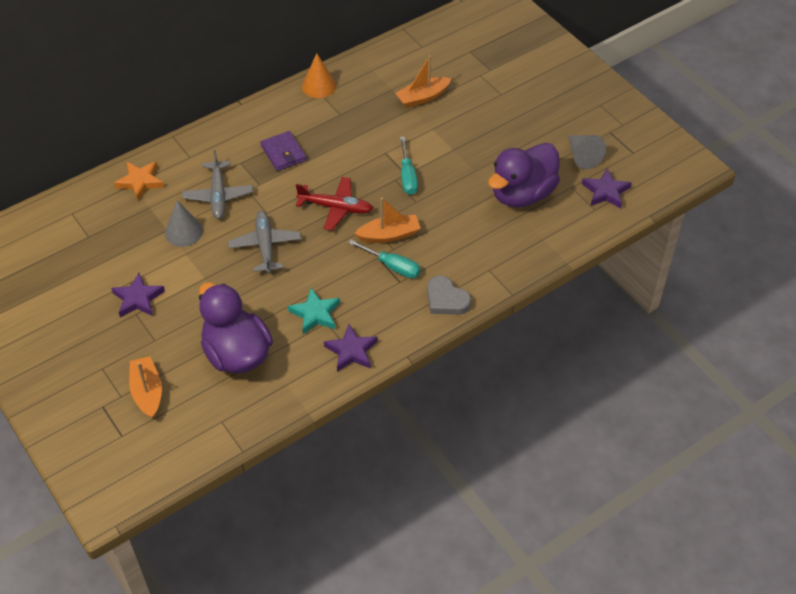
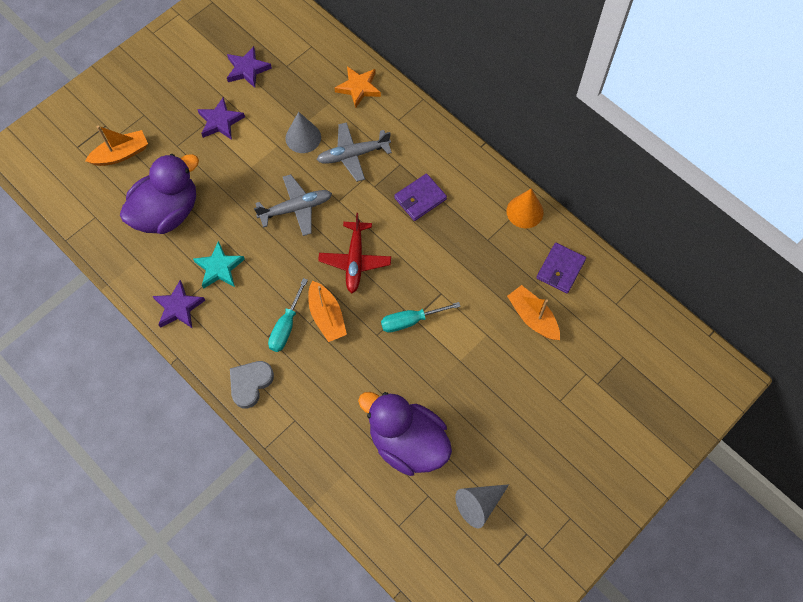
camera: 80 degrees right, 15 degrees up
(381, 73) = (560, 269): none -> purple wallet
(605, 191) = (428, 536): purple star -> purple star (247, 69)

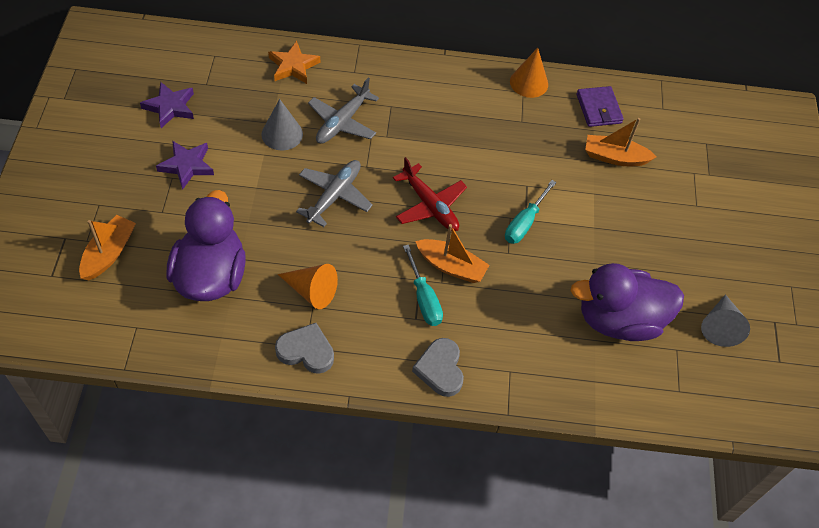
camera: 45 degrees left, 10 degrees down
(179, 307) = (306, 351): purple star -> grey heart
(219, 268) = (312, 291): turquoise star -> orange cone
(420, 198) = (435, 123): purple wallet -> none

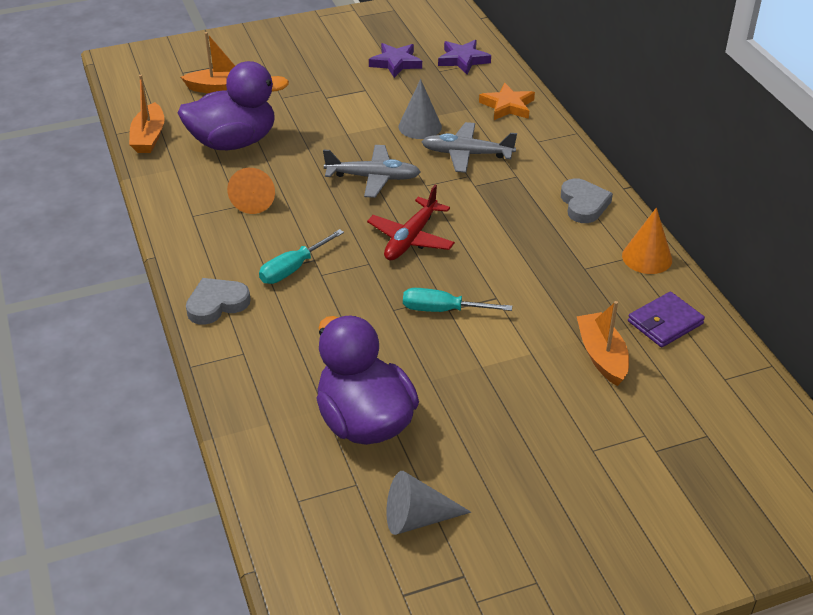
camera: 70 degrees right, 15 degrees down
(187, 166) = (340, 92): purple star -> purple star (463, 60)
(306, 351) = (188, 217): grey heart -> grey heart (584, 204)
(451, 266) = (345, 275): orange boat -> orange boat (149, 137)

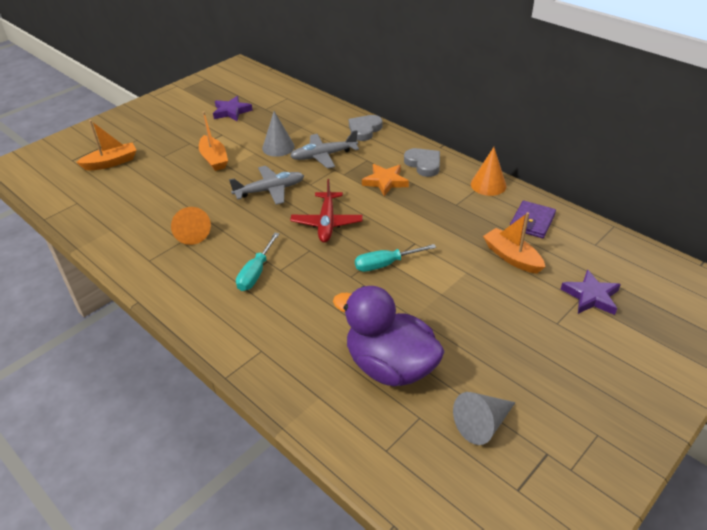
camera: 25 degrees left, 0 degrees up
(149, 137) = (74, 213): orange boat -> orange boat (214, 159)
(217, 304) = (214, 320): grey heart -> grey heart (364, 130)
(234, 142) = (147, 197): purple duck -> none
(463, 60) = (276, 98): purple star -> purple star (591, 296)
(507, 106) = (327, 118): orange star -> orange star (385, 182)

